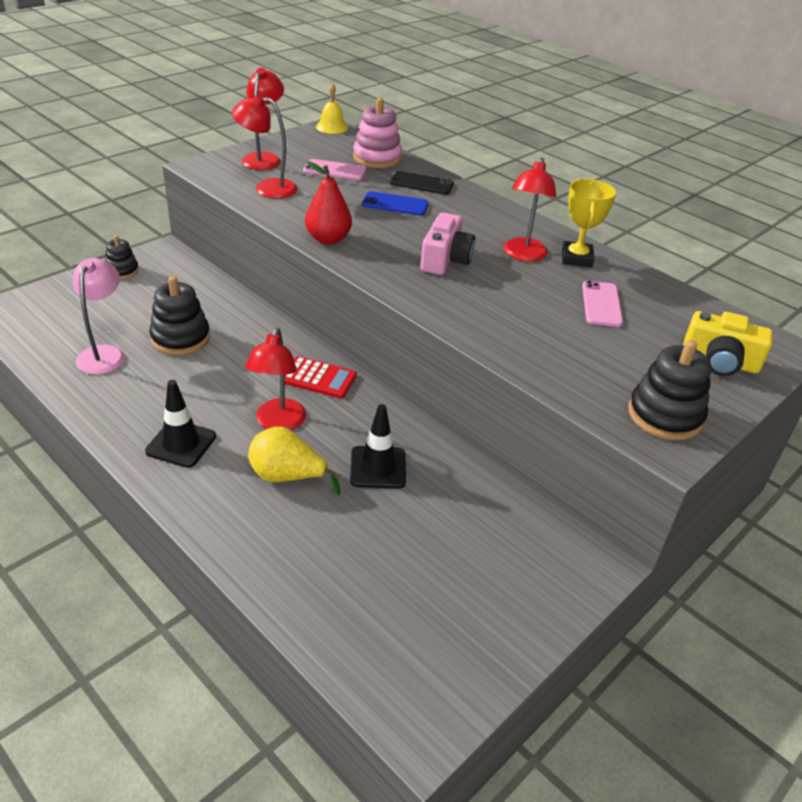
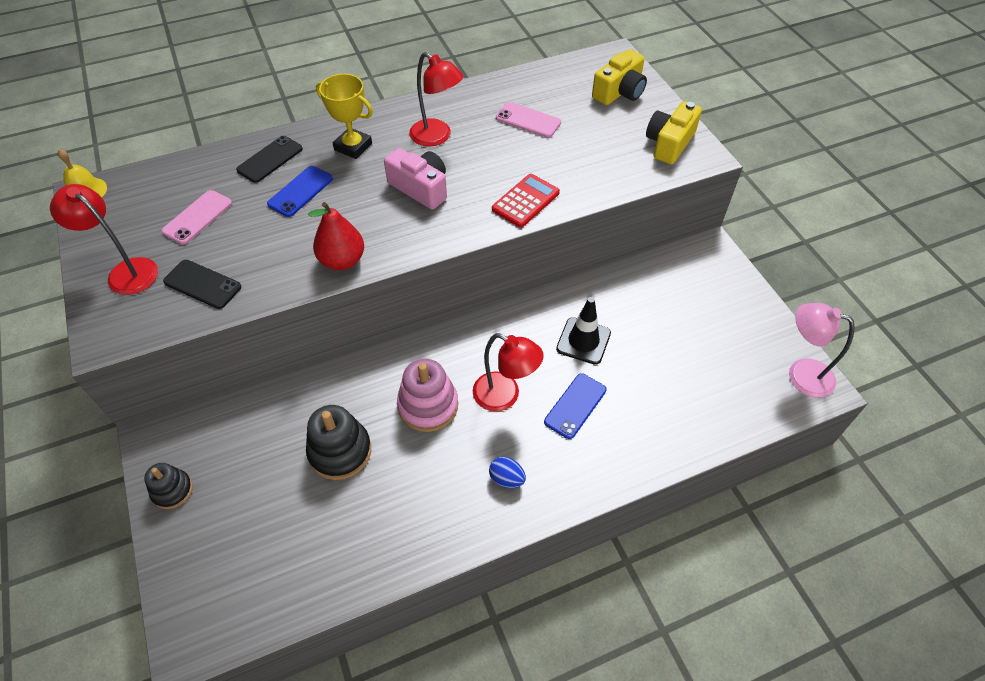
camera: 65 degrees left, 15 degrees up
(104, 354) = (335, 529): pink lamp -> pink lamp (801, 374)
(181, 444) = (506, 479): black traffic cone -> blue egg
(267, 188) = (202, 284): red lamp -> black phone
(287, 477) = (575, 406): yellow pear -> blue phone
(319, 378) = (455, 350): red calculator -> red calculator (525, 201)
(377, 158) = (191, 176): pink stacking toy -> pink stacking toy (428, 405)
(576, 258) = (457, 108): yellow trophy -> yellow trophy (353, 147)
(665, 416) = (669, 143): black stacking toy -> yellow camera

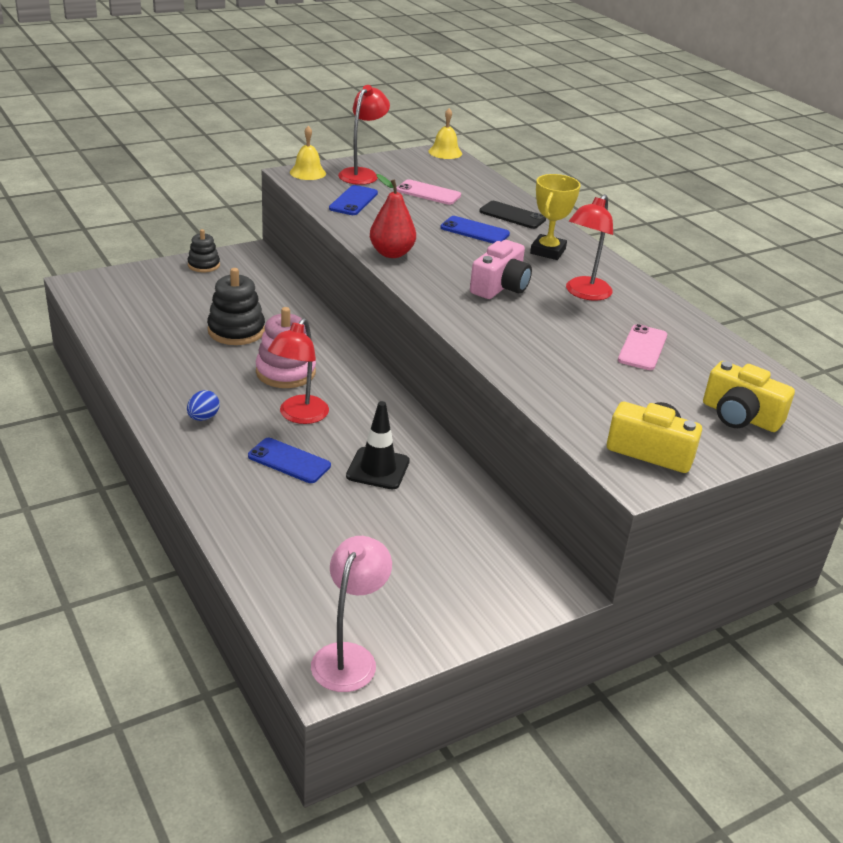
camera: 80 degrees right, 20 degrees down
(104, 325) = (307, 172): none -> yellow bell
(202, 284) = (353, 201): black phone -> blue phone
(525, 201) = (502, 345): red calculator -> none

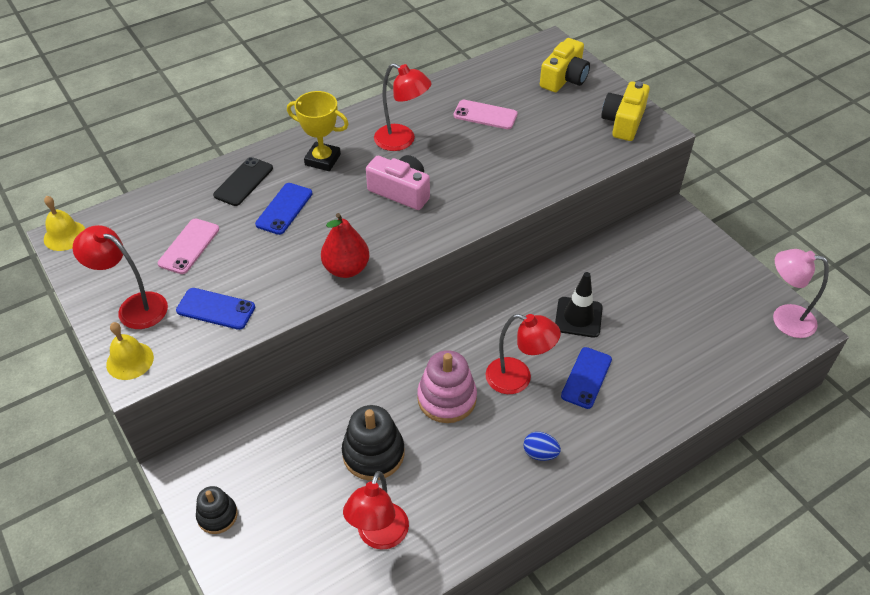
camera: 90 degrees left, 15 degrees up
(153, 328) = (379, 536): none -> red lamp

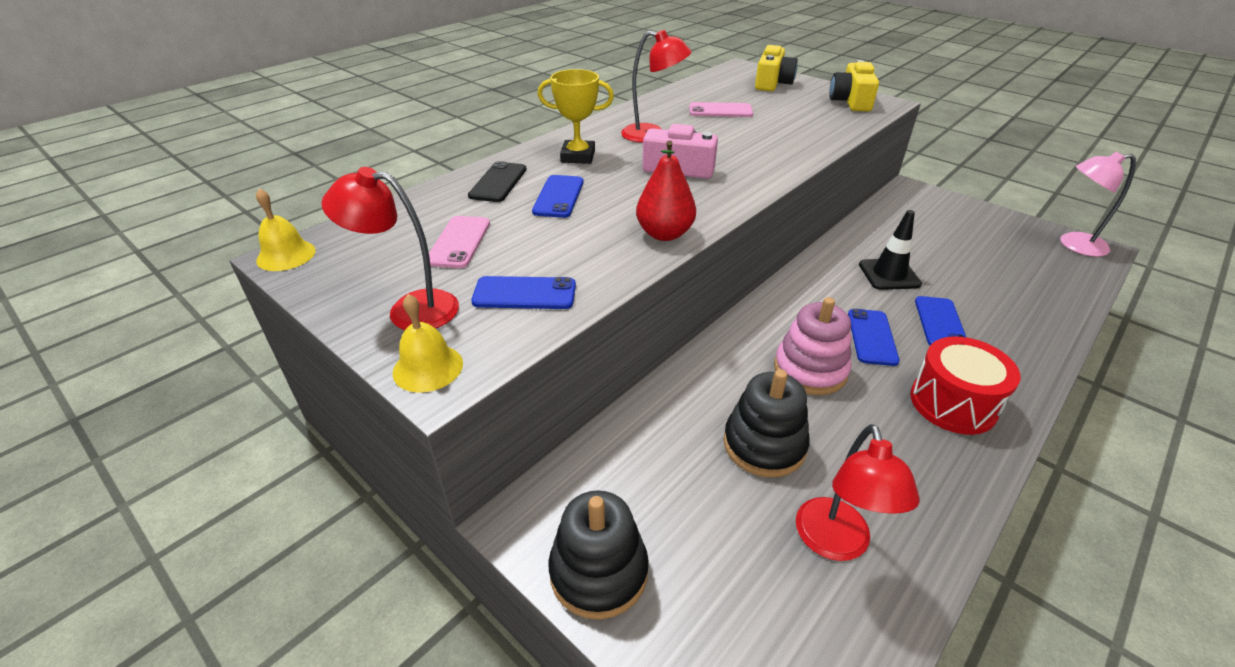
camera: 15 degrees left, 10 degrees down
(217, 515) = (598, 572): black stacking toy -> black stacking toy, size x1.62
(518, 379) = (872, 337): red lamp -> blue phone
(540, 453) = (953, 403): blue egg -> red drum

